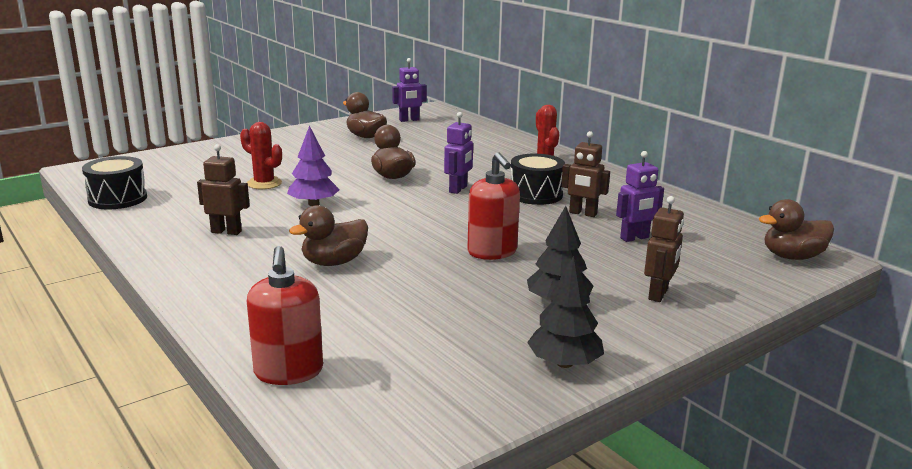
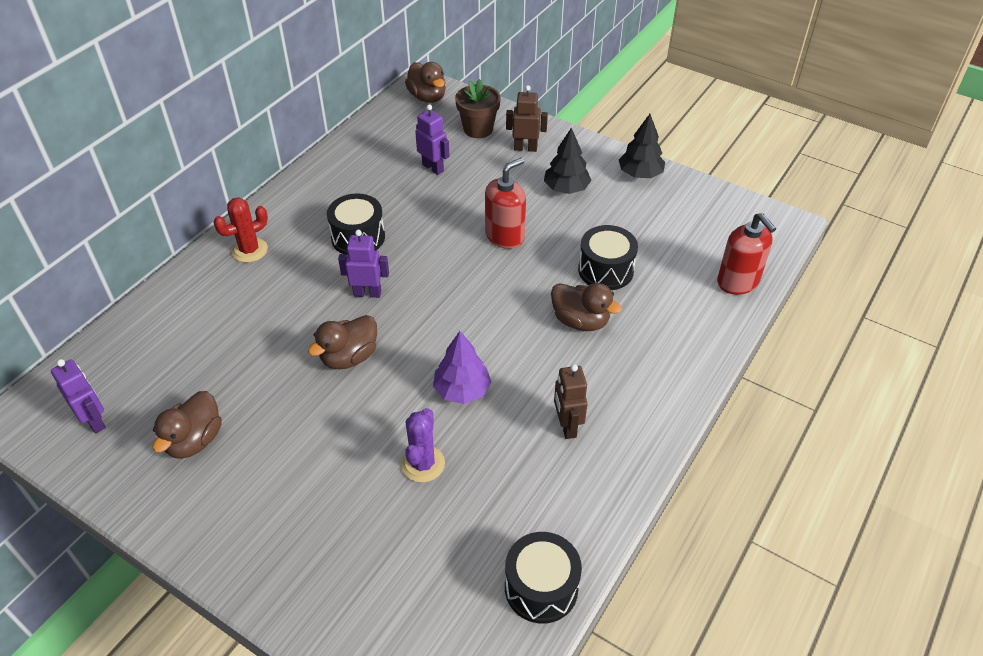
camera: 110 degrees left, 25 degrees up
(264, 183) = (423, 464): red cactus -> purple cactus
(288, 372) = (738, 282): red soap dispenser -> red soap dispenser turned 90 degrees clockwise
(393, 291) = (605, 270): none -> black drum
(582, 213) = (393, 201): brown robot -> none
(710, 273) = (478, 129): none -> brown flower pot

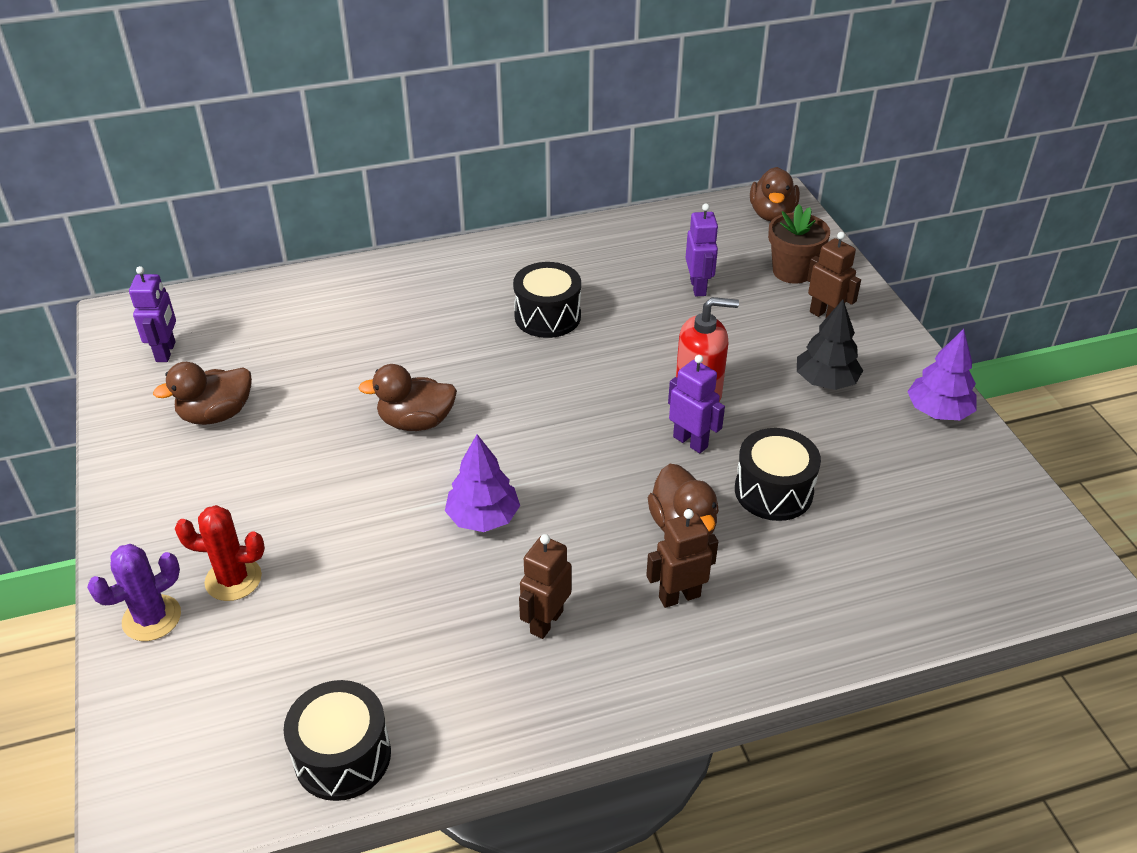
camera: 40 degrees right, 5 degrees down
(249, 250) = (438, 276): red cactus -> red cactus (233, 579)
(367, 293) = (498, 373): purple robot -> purple robot (690, 441)
(423, 464) = (370, 561): purple cactus -> purple cactus (152, 618)
(620, 362) = (679, 596): none -> brown robot
(640, 174) = (938, 411): black tree -> purple tree
(738, 282) = (929, 599): red soap dispenser -> none

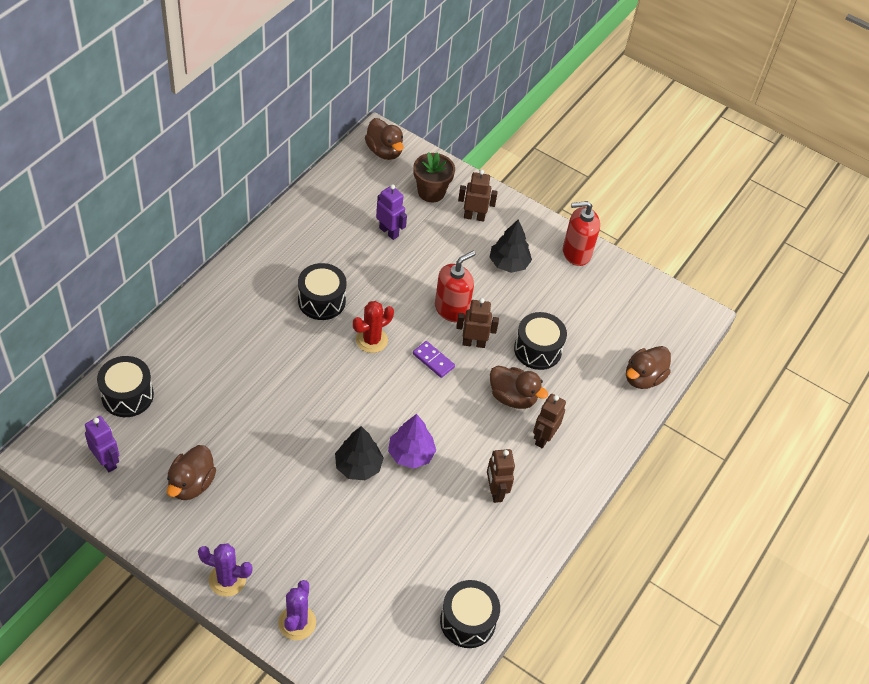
camera: 45 degrees left, 10 degrees up
(138, 526) = (227, 580): none -> purple cactus
(233, 579) = (316, 573): red cactus -> red cactus (371, 340)
(254, 306) = (127, 395): none -> black drum
(407, 495) = (358, 466): none -> black tree
(416, 422) = (316, 417): brown duck -> brown duck (643, 378)
(618, 435) = (433, 360): none -> purple domino
(690, 441) = (473, 343): purple robot -> brown robot
(938, 411) = (576, 253): purple tree -> red soap dispenser

